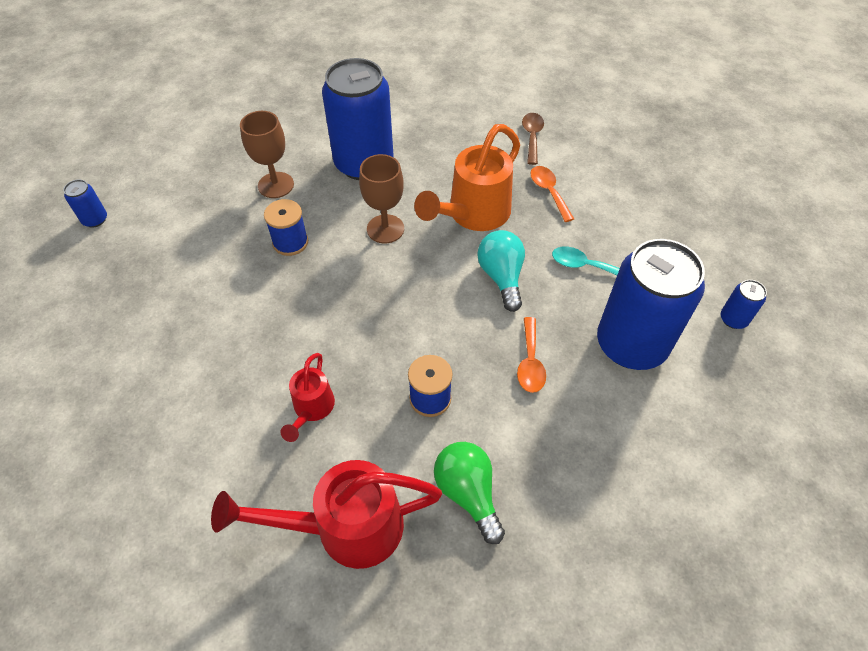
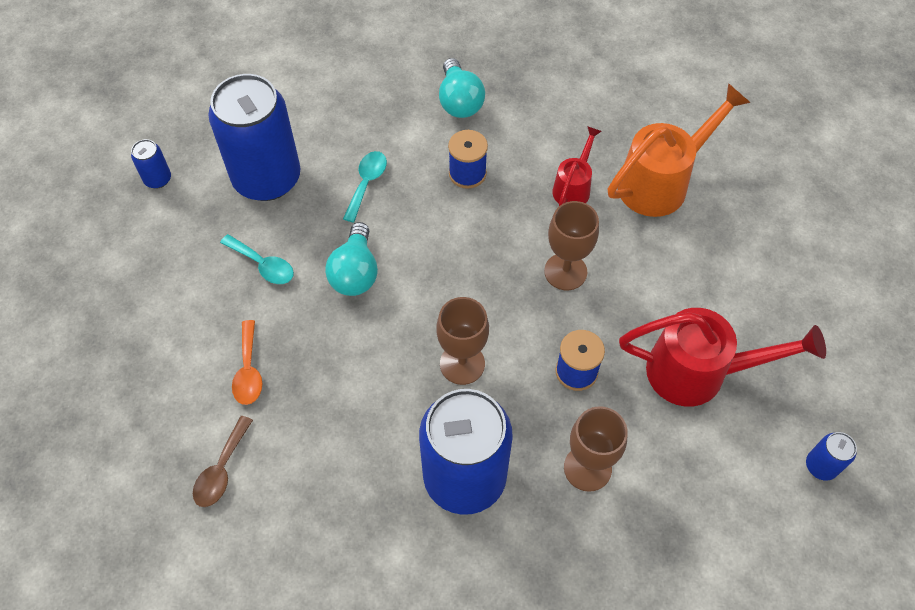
camera: 165 degrees left, 5 degrees up
(309, 319) = (565, 271): none -> brown goblet
(345, 527) = (558, 100): red watering can -> red watering can (699, 372)
(468, 493) = (459, 101): green light bulb -> turquoise light bulb
(473, 214) = (353, 359): orange watering can -> orange watering can (661, 182)
(530, 362) = (367, 183): orange spoon -> turquoise spoon

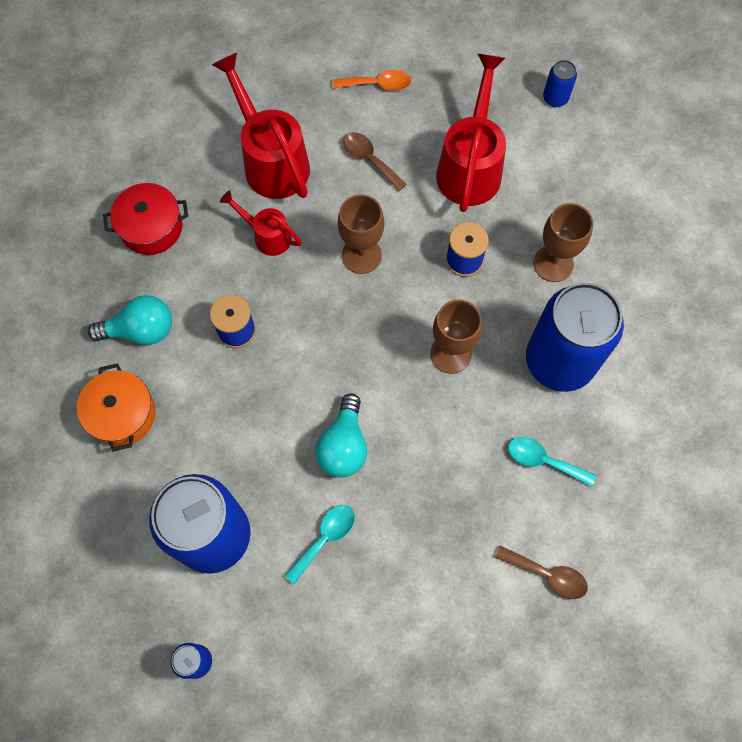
camera: 85 degrees left, 10 degrees up
(248, 371) = (446, 551): orange spoon -> orange spoon (378, 84)
(355, 272) = (343, 446): turquoise light bulb -> turquoise light bulb turned 90 degrees clockwise
(367, 183) = (235, 430): turquoise spoon -> turquoise spoon (543, 460)
(377, 99) = (122, 414): none -> orange pot
(566, 95) = (151, 227): none -> red pot
(661, 182) = (271, 161): orange watering can -> red watering can
(683, 270) = (369, 159): none -> brown spoon

